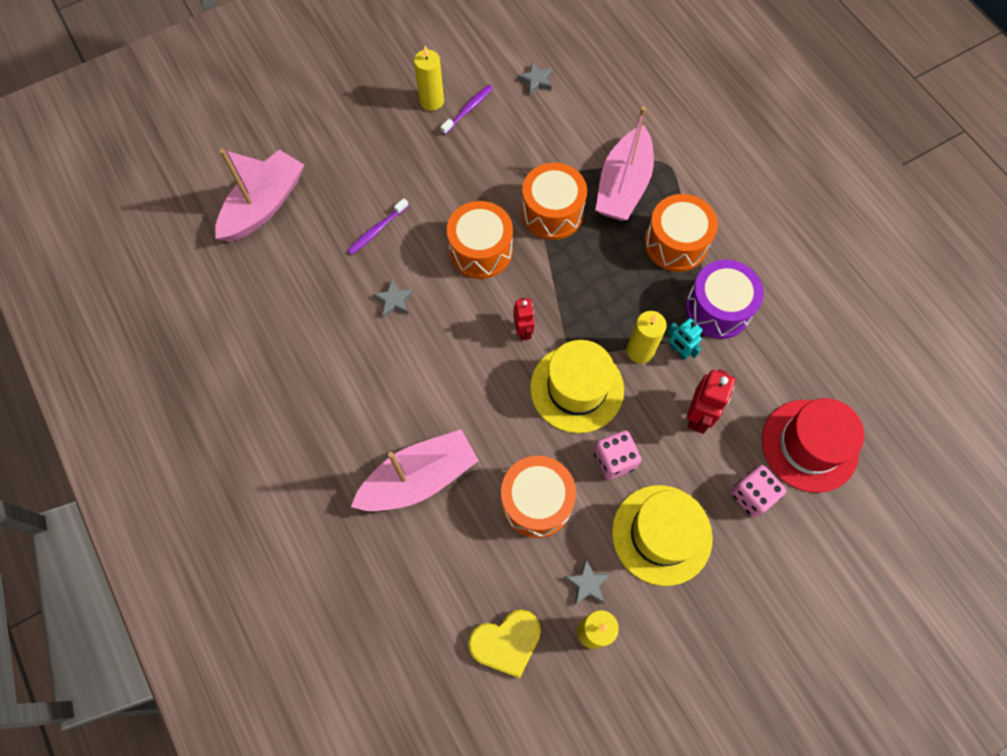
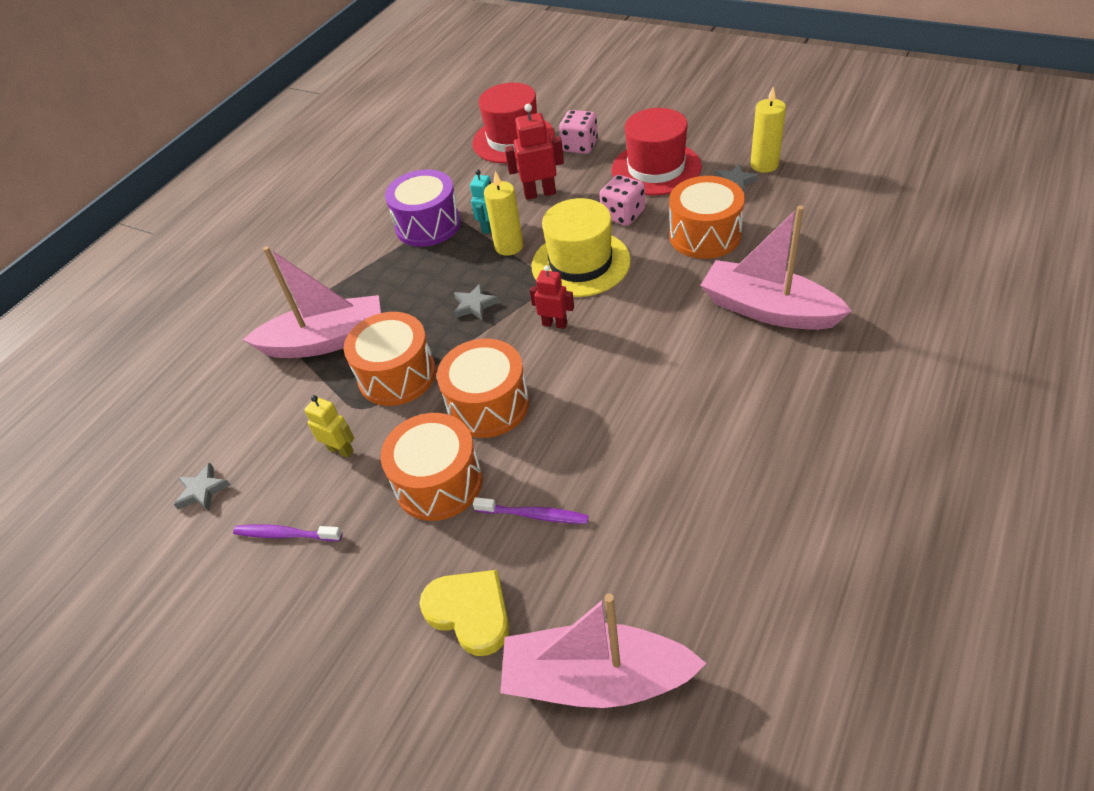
camera: 115 degrees left, 20 degrees down
(394, 300) = (610, 440): grey star -> grey star (474, 305)
(432, 101) = (290, 585): yellow candle -> none
(506, 642) = (826, 196): yellow heart -> yellow heart (470, 612)
(510, 157) = (341, 450): none -> yellow robot
(523, 331) = (555, 324): red robot -> red robot turned 60 degrees clockwise
(661, 534) = (656, 168): yellow hat -> red hat
(676, 243) = (375, 276): orange drum -> orange drum (438, 482)

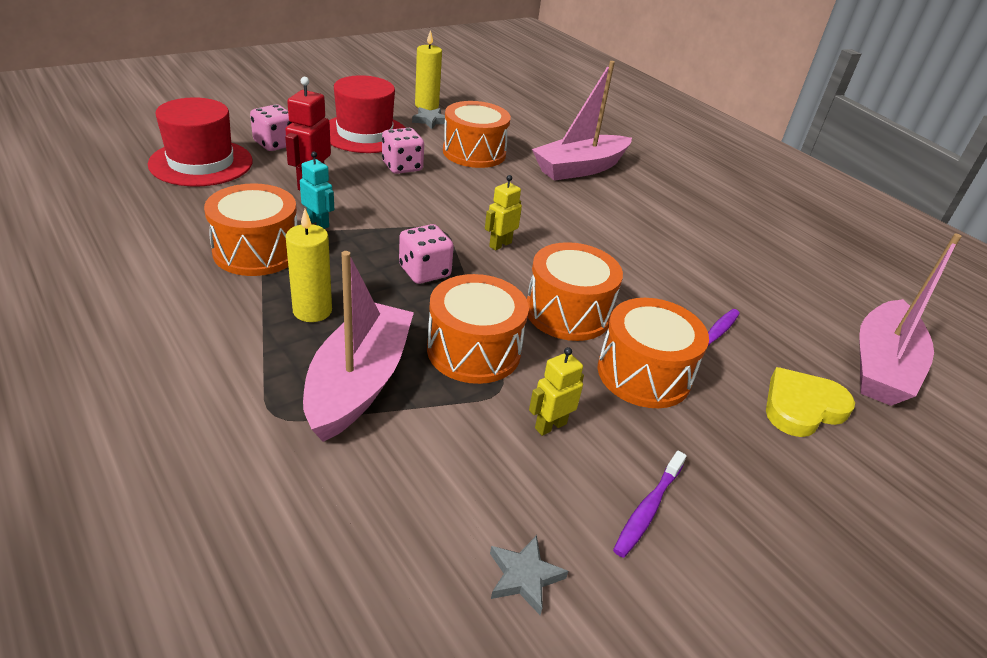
camera: 75 degrees left, 10 degrees down
(428, 225) = (256, 251): purple drum -> orange drum
(474, 305) = (424, 272): grey star -> pink dice
(509, 246) = (364, 225): yellow candle -> yellow candle (312, 311)
(555, 324) = (500, 244): red robot -> yellow robot
(580, 263) = (438, 205): yellow hat -> none

